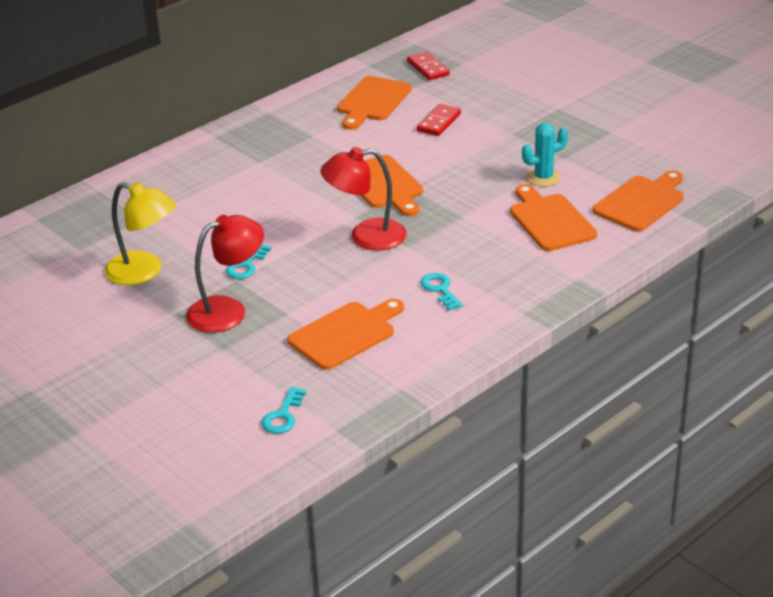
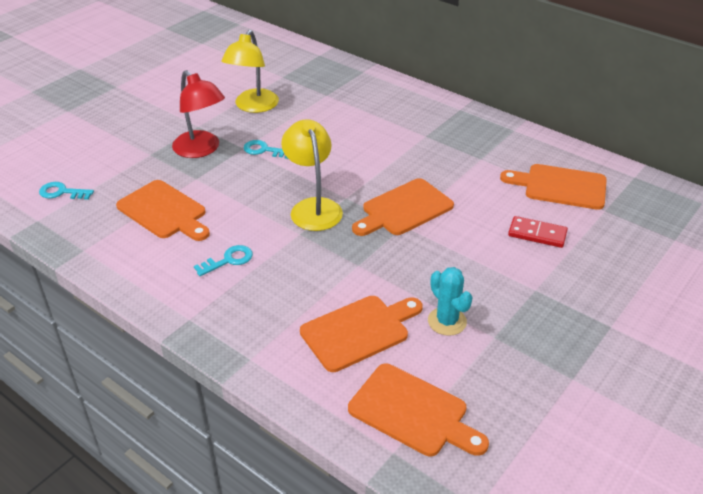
camera: 80 degrees right, 5 degrees up
(366, 236) = (313, 207): red lamp -> yellow lamp
(428, 68) = (651, 216): red domino -> none

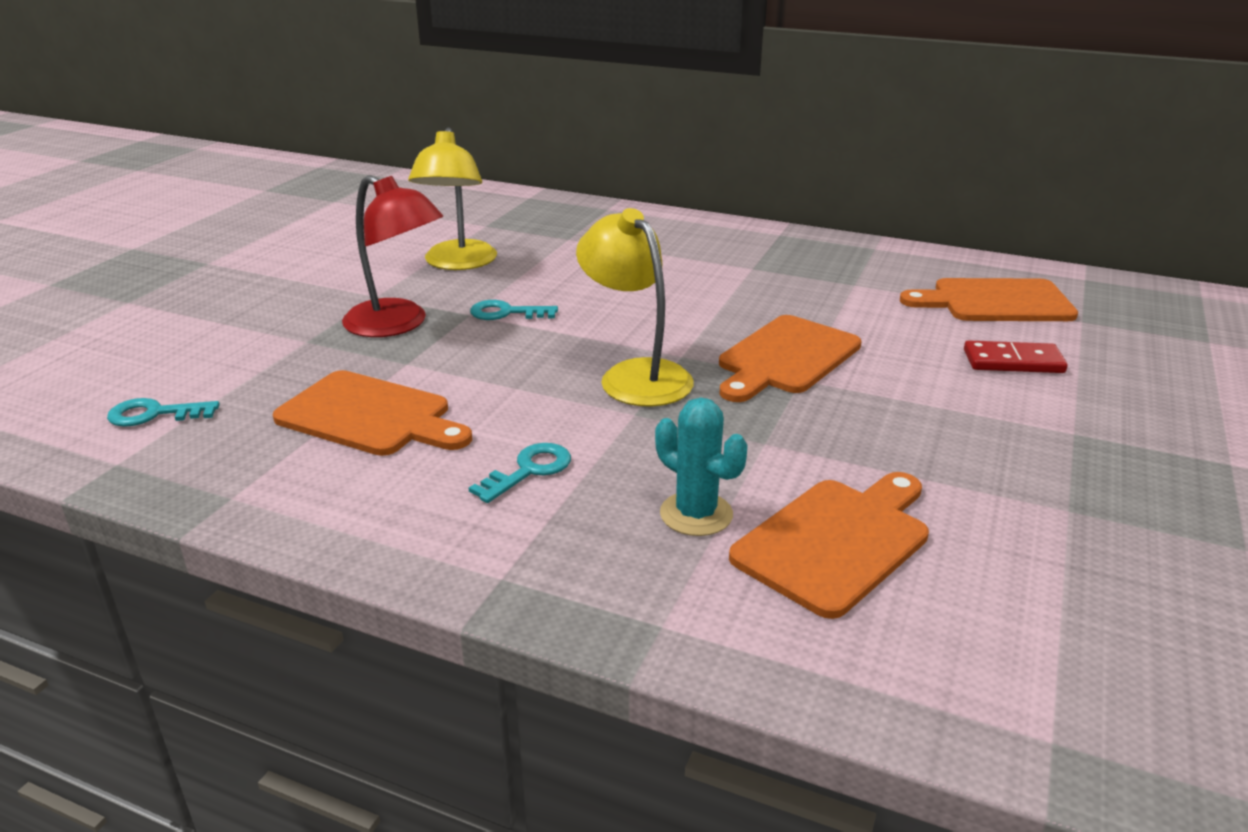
camera: 15 degrees left, 10 degrees down
(412, 412) = (1032, 659): orange cutting board -> none
(447, 321) = (974, 500): turquoise cactus -> turquoise cactus (696, 514)

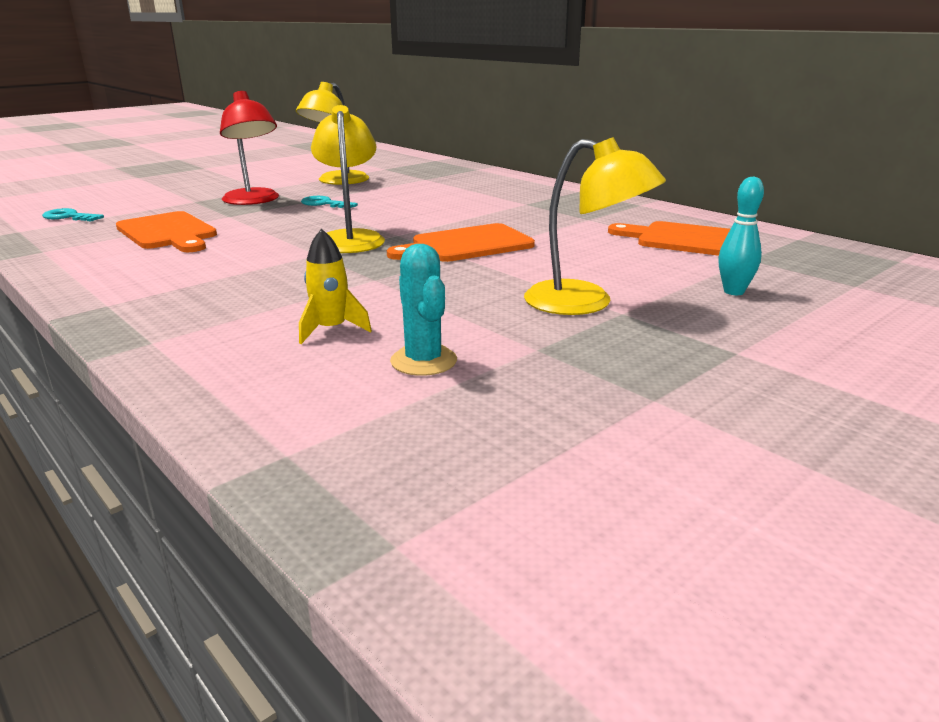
camera: 25 degrees right, 5 degrees down
(529, 470) = (208, 266): turquoise key -> none
(696, 514) = (267, 301): turquoise cactus -> turquoise cactus (423, 361)
(836, 541) = (331, 330): orange cutting board -> yellow rocket
(1013, 361) = (643, 270): red domino -> none
(1024, 427) = (585, 303): none -> yellow lamp
(1128, 375) = (733, 292): none -> turquoise bowling pin

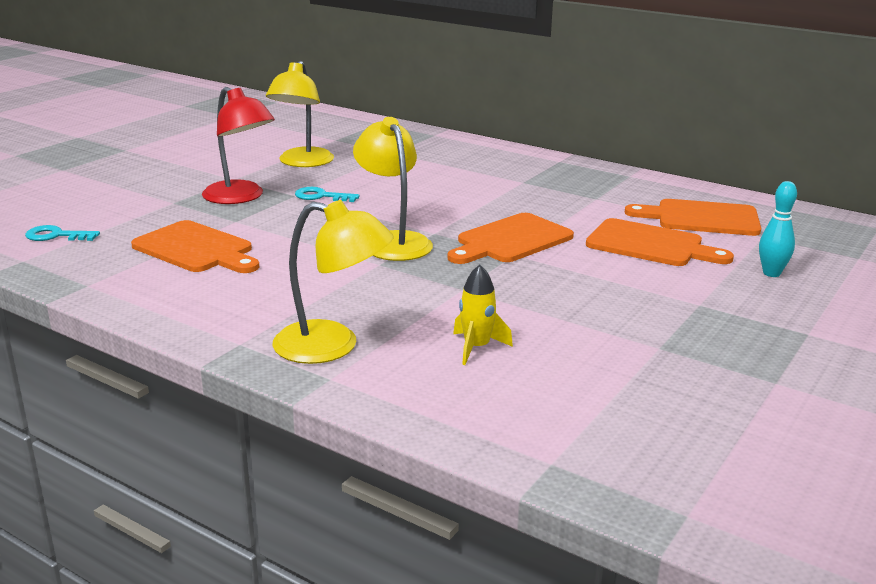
camera: 15 degrees left, 0 degrees up
(423, 361) = (581, 369): turquoise cactus -> none
(585, 303) = (663, 297): yellow lamp -> yellow lamp (332, 346)
(611, 258) = (650, 245): none -> orange cutting board

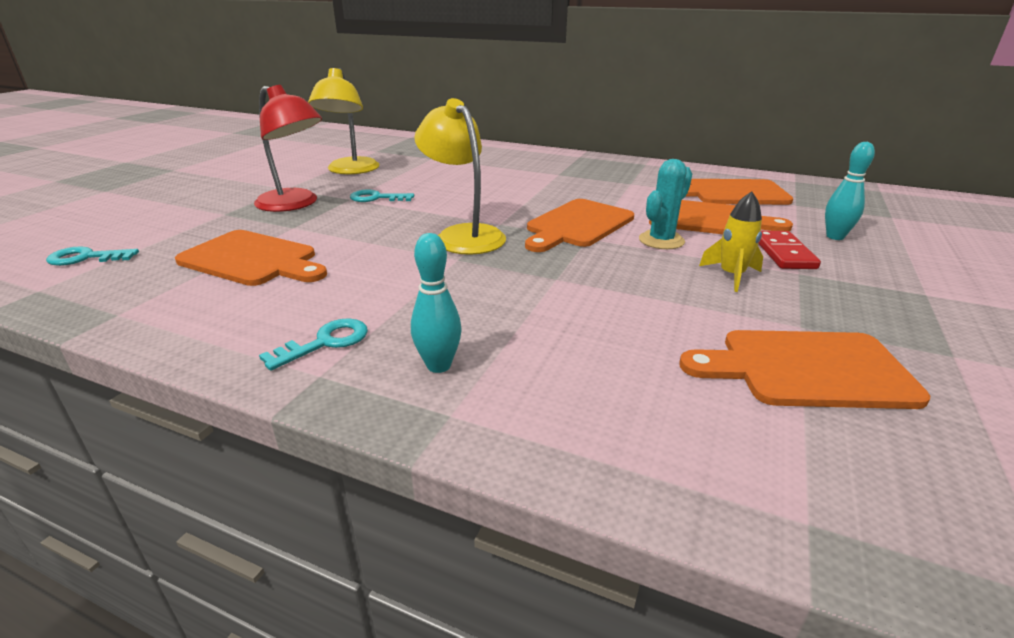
camera: 10 degrees left, 5 degrees up
(248, 321) = (325, 342): none -> turquoise key
(332, 346) = (438, 365): yellow lamp -> turquoise bowling pin
(476, 348) = (609, 348): yellow rocket -> yellow rocket (731, 276)
(586, 262) = (661, 240): none -> turquoise cactus
(634, 378) = (807, 369): none -> orange cutting board
(701, 285) = (784, 253): none -> red domino

